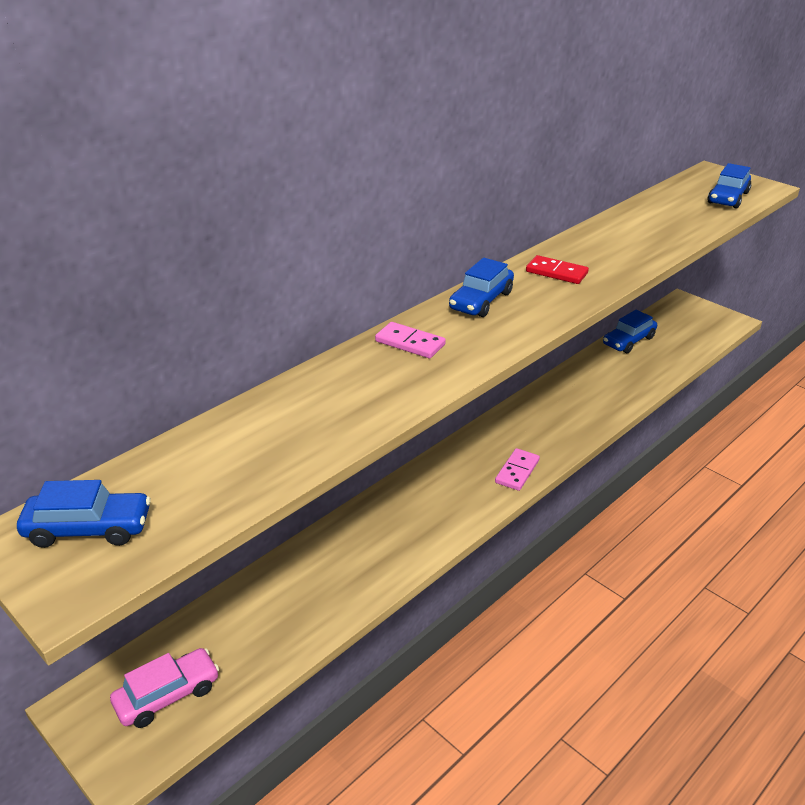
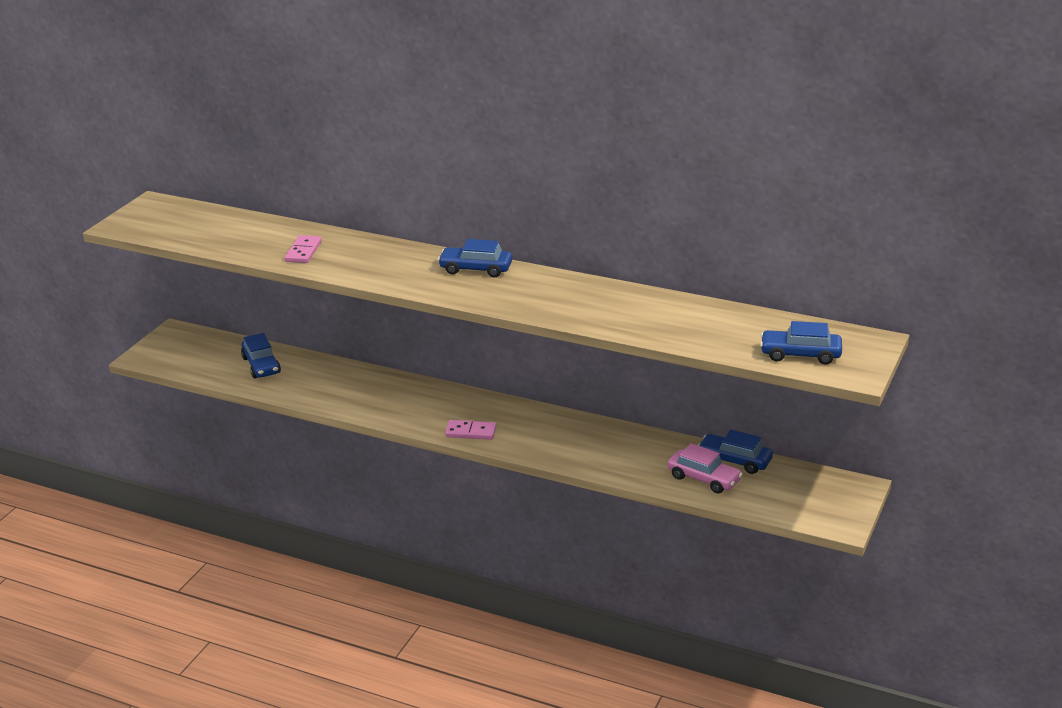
camera: 70 degrees right, 5 degrees down
(88, 529) = (165, 216): blue car -> blue car (261, 365)
(167, 695) = (192, 354): pink car -> pink car (704, 479)
(410, 343) = (395, 256): pink domino -> pink domino (303, 251)
(556, 272) = (548, 290): red domino -> none

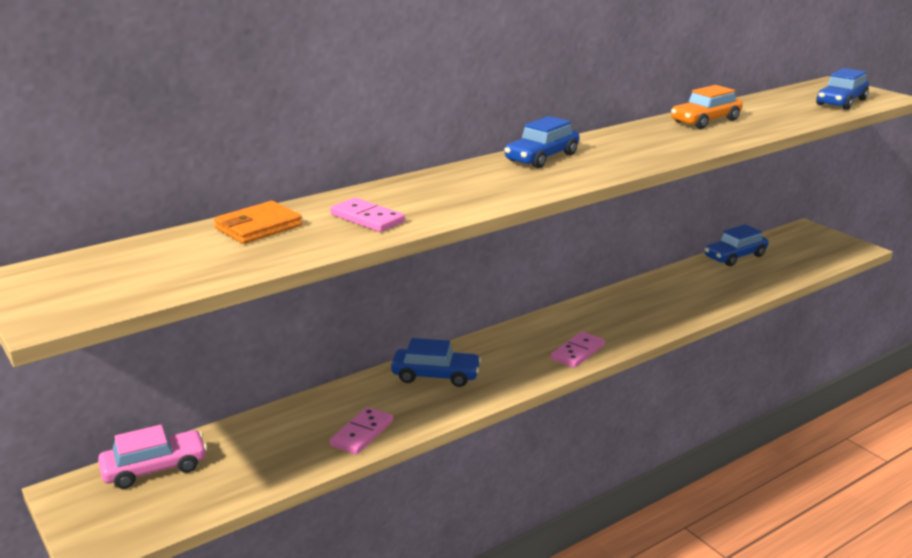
camera: 60 degrees left, 5 degrees down
(261, 365) = (270, 444): blue car -> blue car (436, 376)
(262, 229) = (258, 227): none -> orange wallet
(296, 389) = (362, 433): none -> pink domino
(650, 306) = (705, 121): none -> orange car
(704, 479) = (754, 275): pink car -> pink car (155, 469)

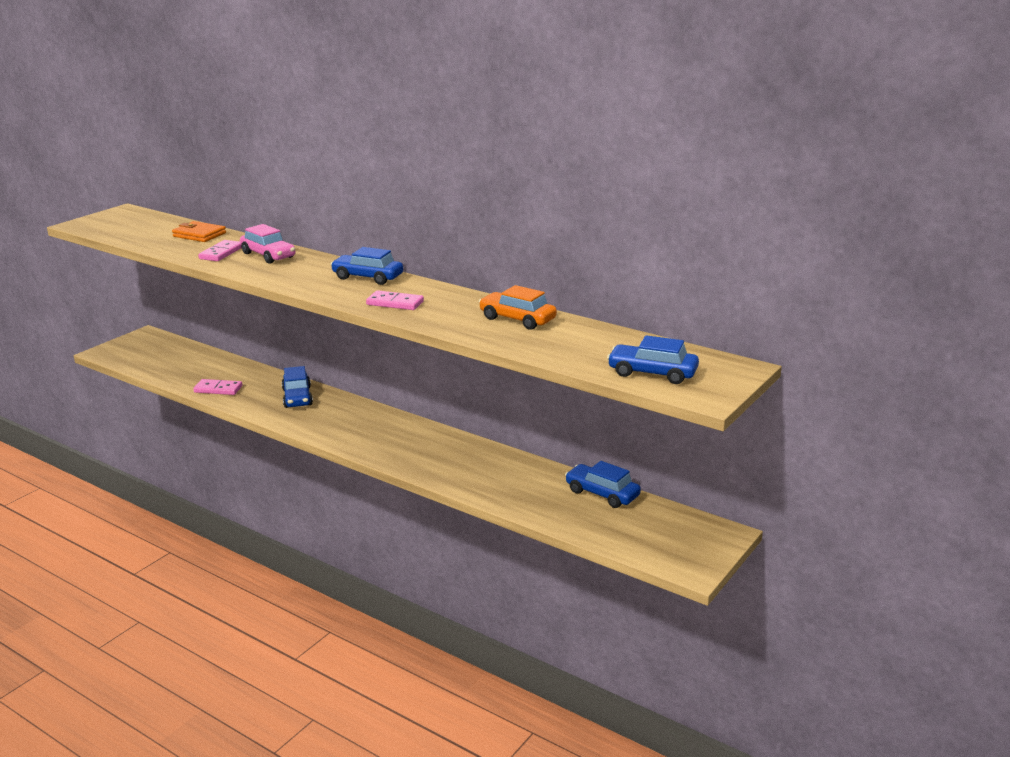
camera: 70 degrees right, 0 degrees up
(155, 469) = (169, 347): pink car -> pink car (268, 255)
(577, 352) = (355, 440): pink domino -> pink domino (395, 303)

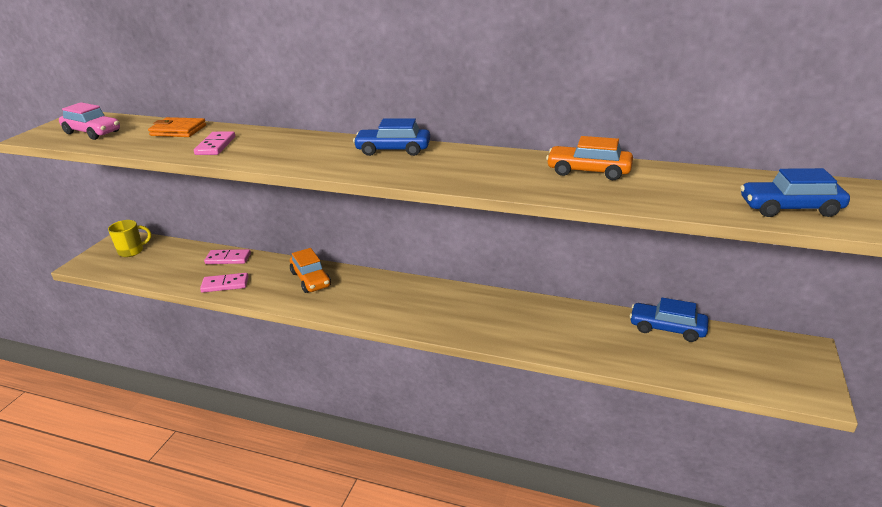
camera: 15 degrees left, 5 degrees up
(150, 347) = (132, 251): none -> yellow mug
(268, 255) = (269, 142): pink car -> pink car (92, 132)
(297, 397) = (310, 279): blue car -> orange car
(395, 303) = (447, 172): pink domino -> pink domino (228, 259)

